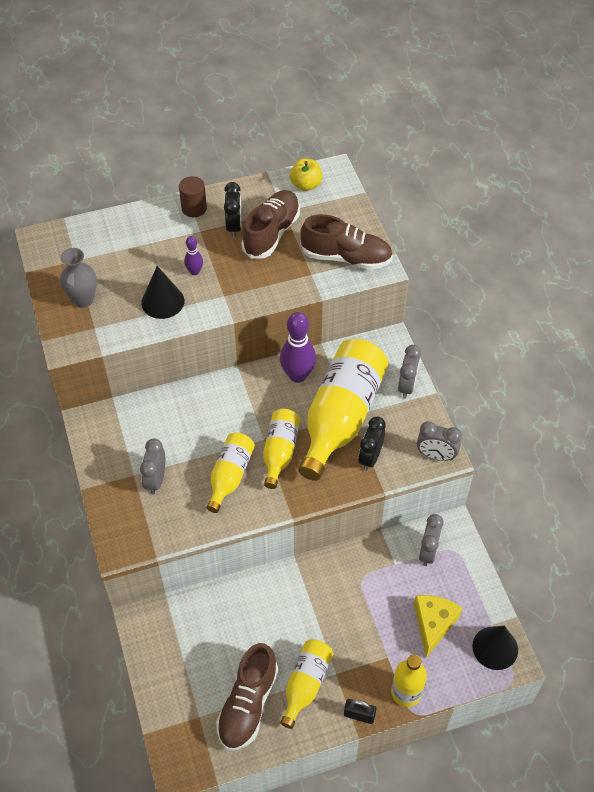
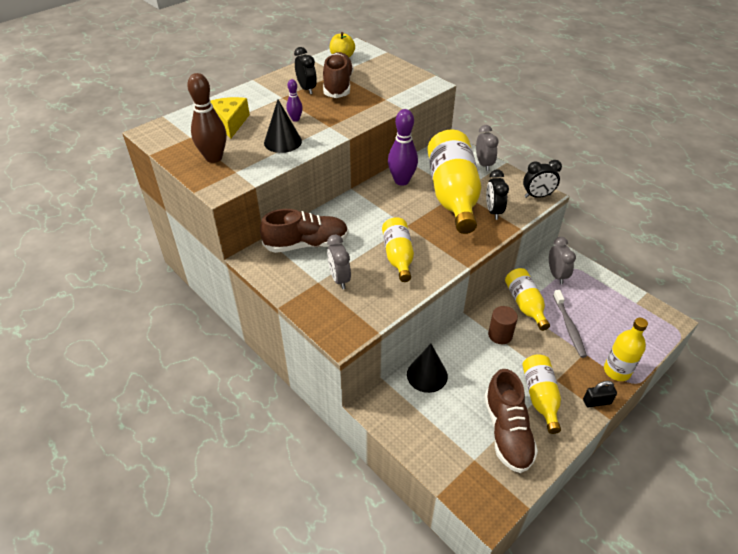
camera: 25 degrees left, 10 degrees down
(83, 300) = (214, 158): grey vase -> brown bowling pin
(194, 208) = (267, 87): brown cylinder -> brown cylinder (500, 335)
(280, 452) = (425, 229): yellow bottle -> yellow bottle (525, 304)
(346, 257) = (403, 85): brown shoe -> brown shoe (306, 244)
(393, 621) = (569, 327): none -> grey toothbrush
(433, 624) = (597, 318): yellow cheese -> yellow cheese (230, 122)
(436, 455) = (537, 196): grey clock -> black clock
(495, 648) = (651, 317): black cone -> black cone (427, 375)

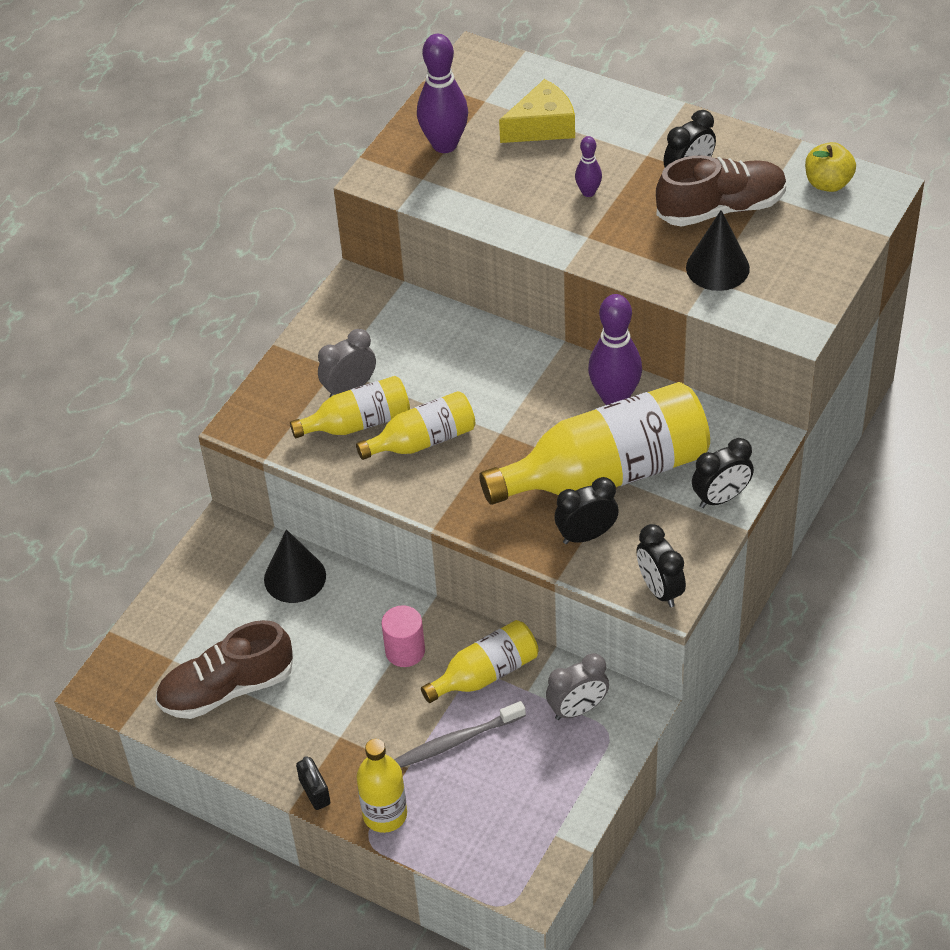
camera: 75 degrees right, 5 degrees up
(214, 158) = (444, 144): brown bowling pin -> purple bowling pin
(283, 142) = (519, 199): black cone -> black cone (717, 267)
(306, 244) = (407, 331): brown shoe -> none
(484, 164) = (721, 498): grey clock -> black clock
(500, 335) = (405, 651): brown cylinder -> pink cylinder
(540, 397) = (300, 719): yellow bottle -> yellow bottle (358, 423)

